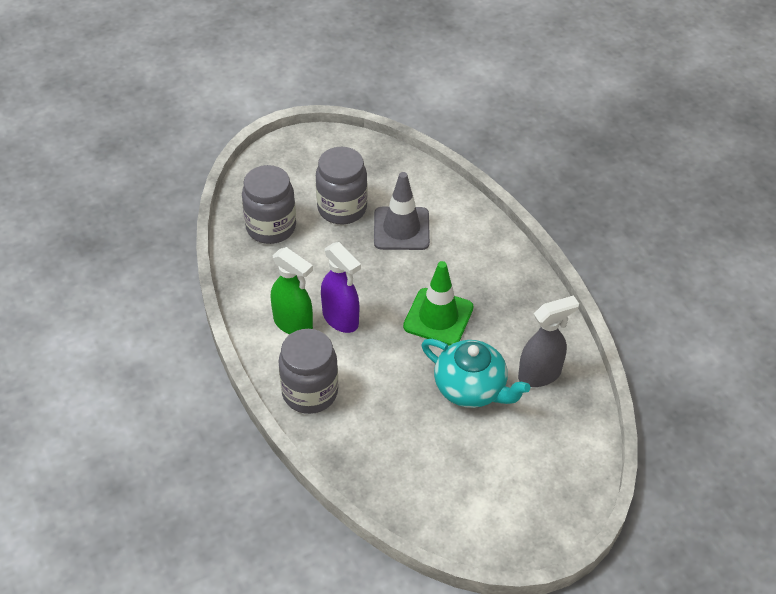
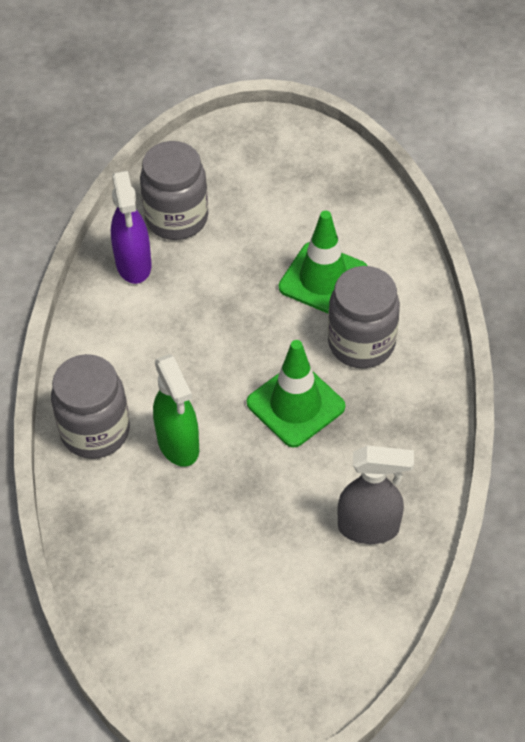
camera: 30 degrees right, 5 degrees up
(293, 324) = (128, 343): green spray bottle -> green spray bottle (178, 445)
(341, 319) = (183, 360): purple spray bottle -> purple spray bottle (133, 265)
(342, 208) = (270, 227): grey jar -> grey jar (361, 343)
(401, 229) = (323, 279): grey traffic cone -> green traffic cone
(471, 388) = (277, 508): turquoise teapot -> none

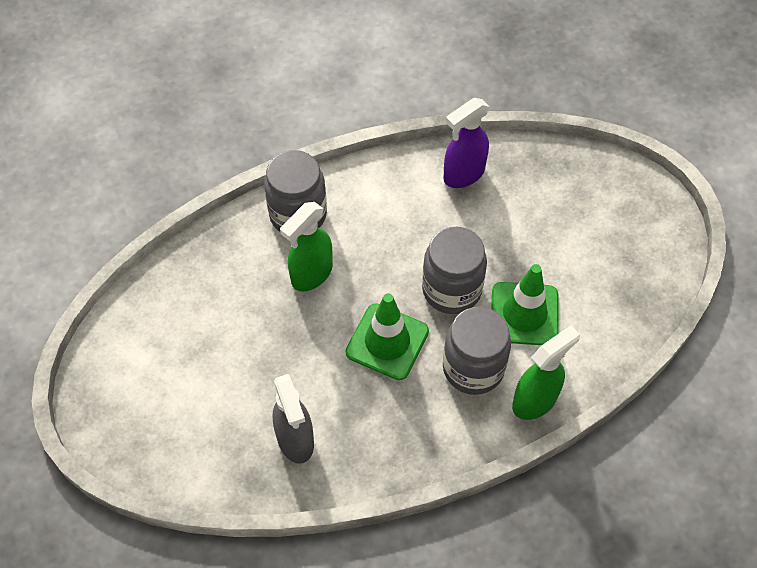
camera: 65 degrees right, 5 degrees up
(176, 218) = (526, 184): grey jar -> grey jar (451, 290)
(419, 307) = (535, 400): none -> green spray bottle

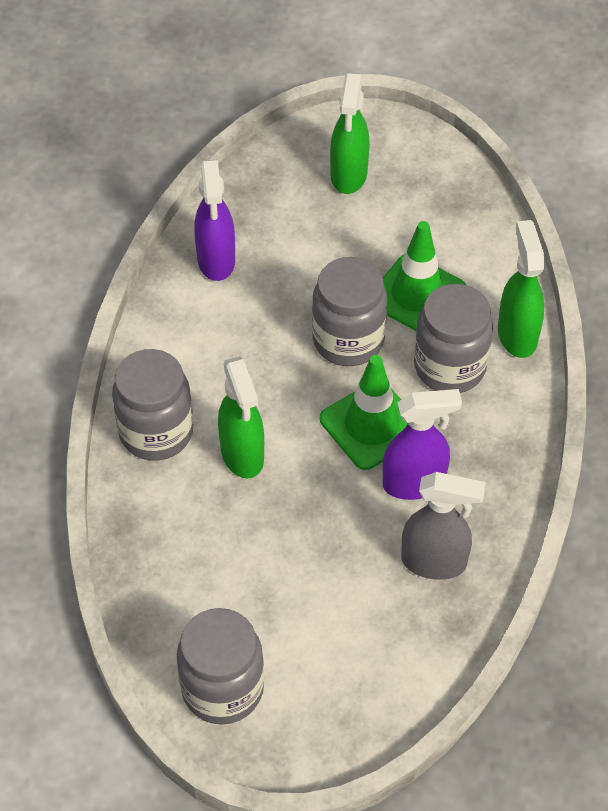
camera: 60 degrees left, 5 degrees down
(123, 357) = (222, 689): none -> grey jar
(355, 394) = (414, 483): none -> purple spray bottle
(602, 215) = (348, 175): none -> green spray bottle

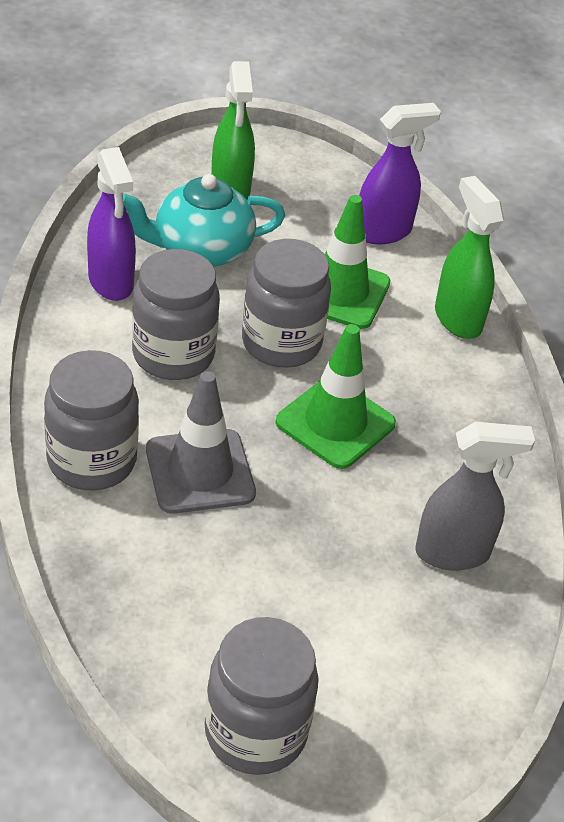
camera: 20 degrees left, 10 degrees down
(242, 455) = (200, 471): green spray bottle -> grey traffic cone
(304, 236) = (200, 250): none -> turquoise teapot
(414, 483) = (402, 475): purple spray bottle -> purple spray bottle (383, 232)
(449, 367) = (399, 356): grey jar -> grey jar (173, 355)

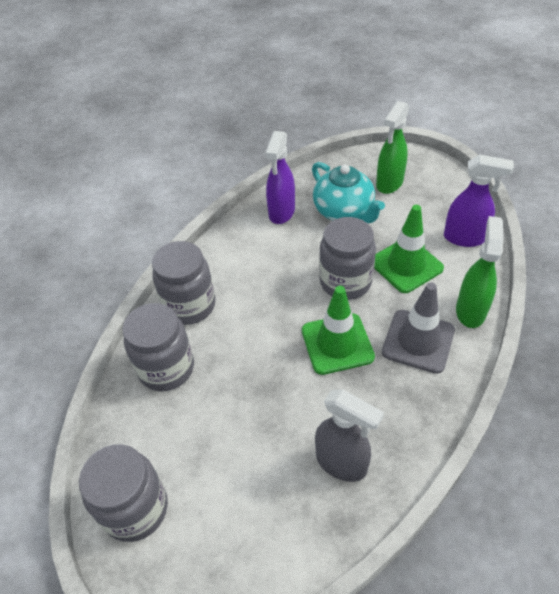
camera: 45 degrees right, 5 degrees up
(173, 355) = (280, 265): grey jar -> grey jar (166, 368)
(200, 250) = (344, 211): turquoise teapot -> turquoise teapot turned 150 degrees counterclockwise
(200, 471) = (238, 337): grey traffic cone -> grey traffic cone (418, 341)

